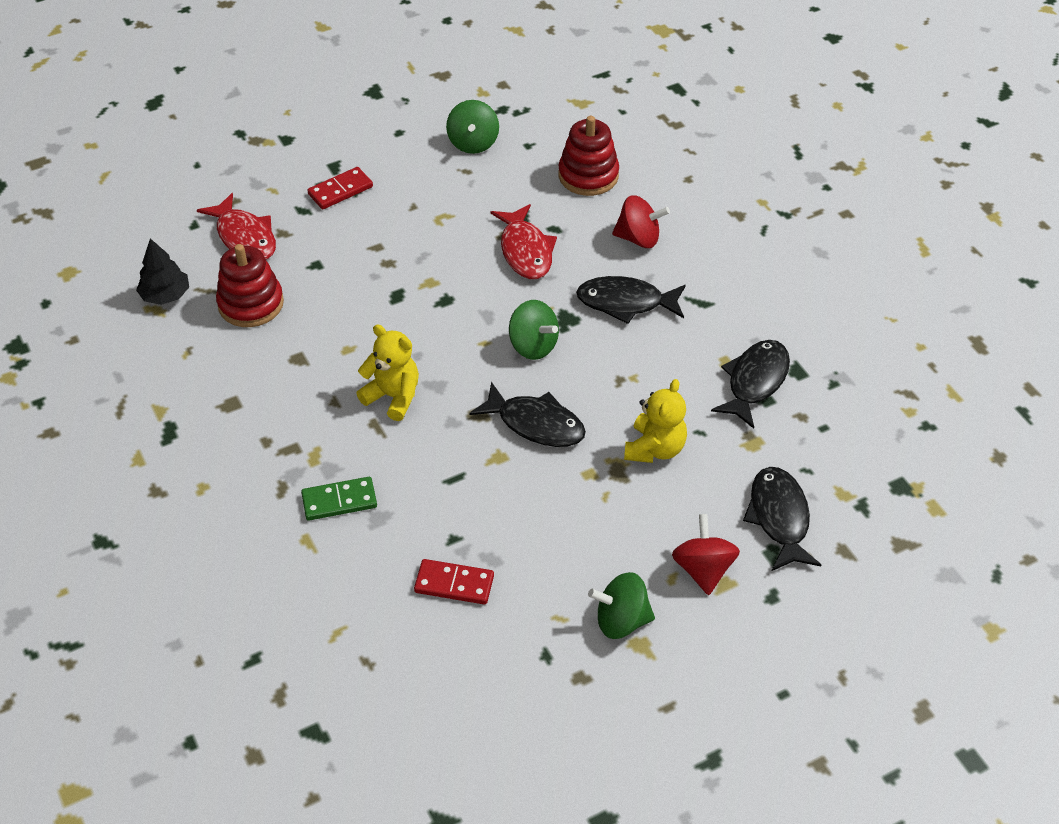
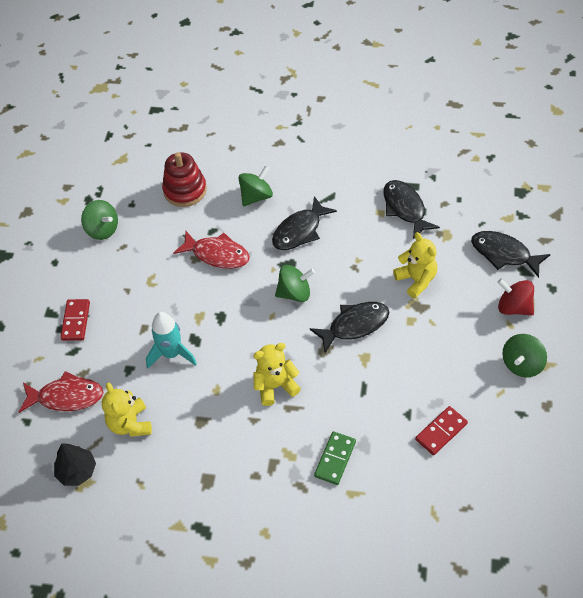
camera: 50 degrees left, 5 degrees up
(251, 304) = (130, 424): red stacking toy -> yellow teddy bear
(363, 287) = (172, 354): none -> turquoise rocket
(638, 238) = (256, 196): red spinning top -> green spinning top

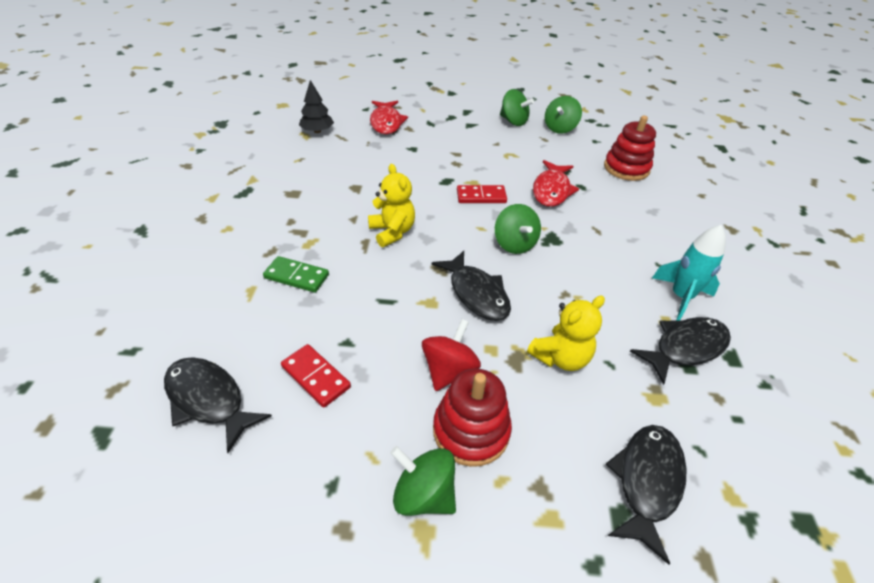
camera: 80 degrees right, 10 degrees down
(76, 321) = (460, 122): red domino -> red domino (481, 196)
(130, 424) = (357, 152): yellow teddy bear -> none
(172, 354) = (429, 169): turquoise rocket -> turquoise rocket (681, 297)
(256, 196) = (641, 214): green spinning top -> green spinning top (513, 121)
(300, 231) = (605, 247): black fish -> black fish (209, 400)
(478, 337) = (471, 431): none -> red stacking toy
(514, 307) = (537, 490): red spinning top -> red spinning top (449, 370)

